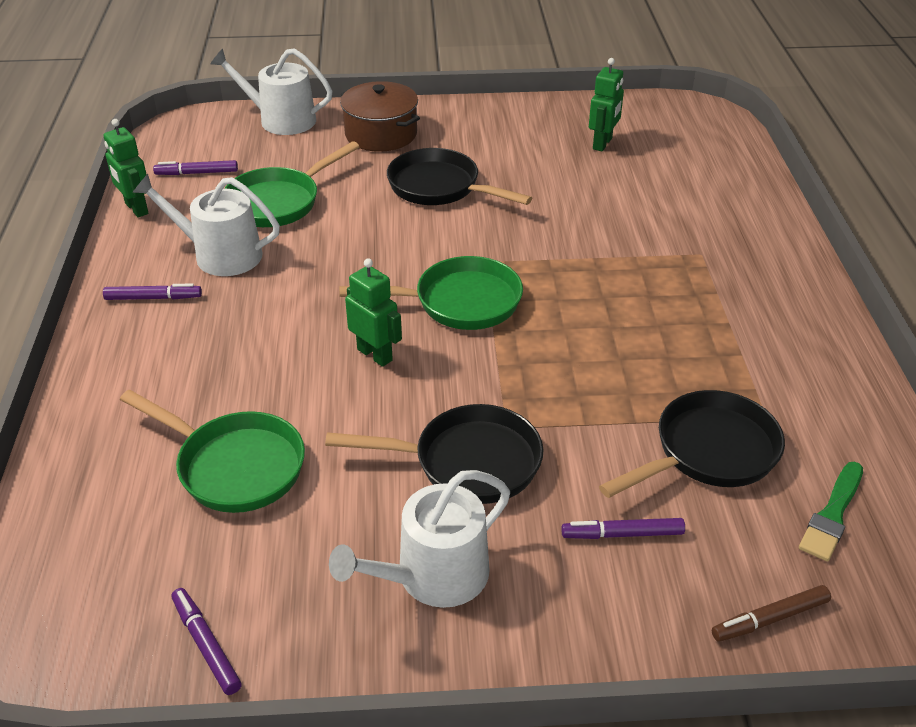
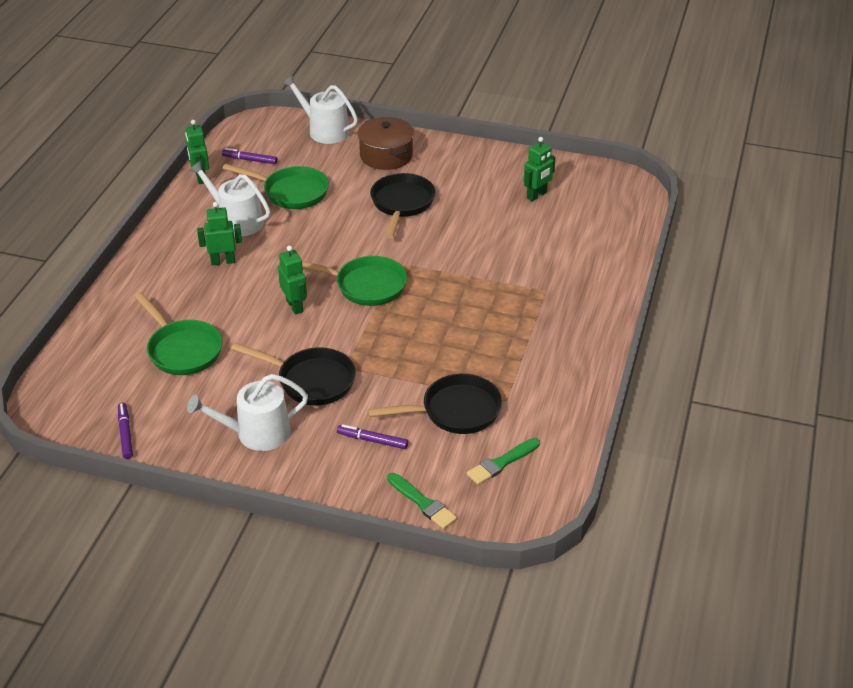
camera: 20 degrees right, 0 degrees up
(153, 298) = (184, 240): purple marker -> none
(229, 315) = (223, 261): none -> green robot
(279, 202) = (291, 192): green pan -> green pan turned 135 degrees counterclockwise
(440, 187) = (401, 204): black pan -> black pan turned 45 degrees clockwise
(770, 619) = (422, 503): brown marker -> green brush

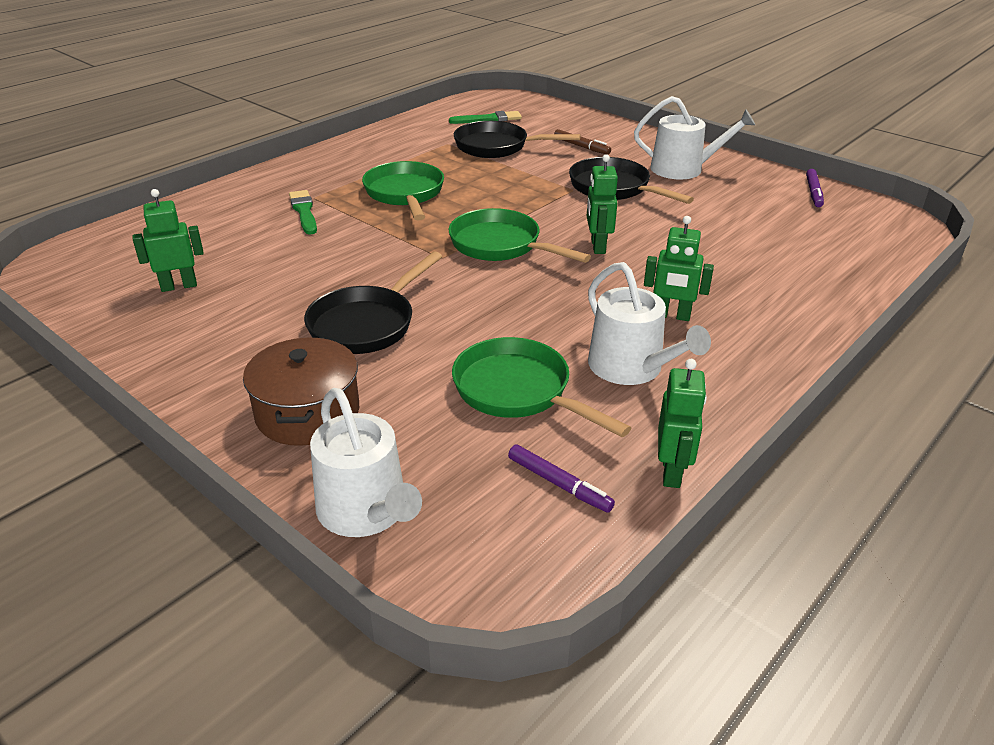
camera: 155 degrees left, 5 degrees down
(182, 350) = (746, 238): green pan -> green pan (405, 194)
(372, 440) = (581, 146): purple marker -> brown marker
(422, 503) = (566, 115): green brush -> green brush (304, 211)

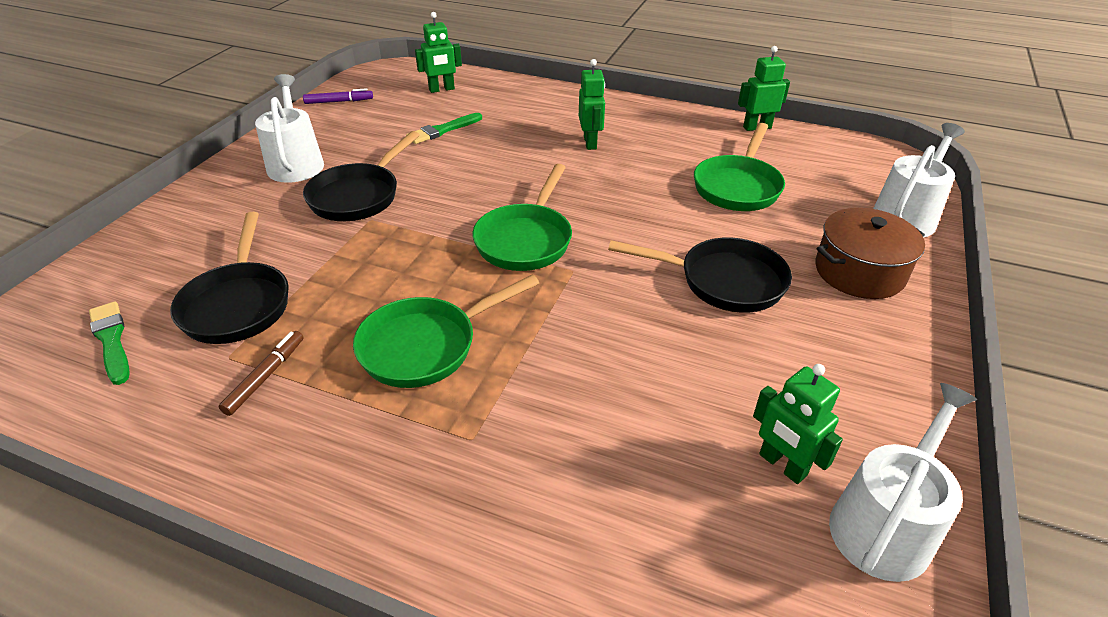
camera: 110 degrees left, 5 degrees up
(304, 211) = (521, 430): green brush -> green brush (442, 130)
(559, 484) = (806, 158): purple marker -> none
(581, 146) = (233, 235): brown marker -> brown marker (265, 376)
(597, 246) = (497, 187): green robot -> green robot (441, 89)
(631, 368) = (670, 150): white watering can -> white watering can (885, 524)

